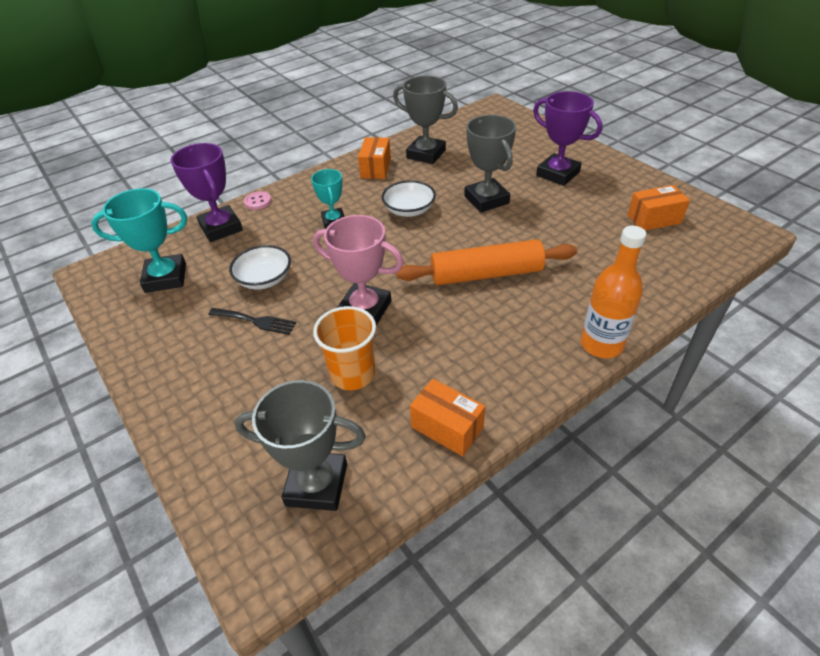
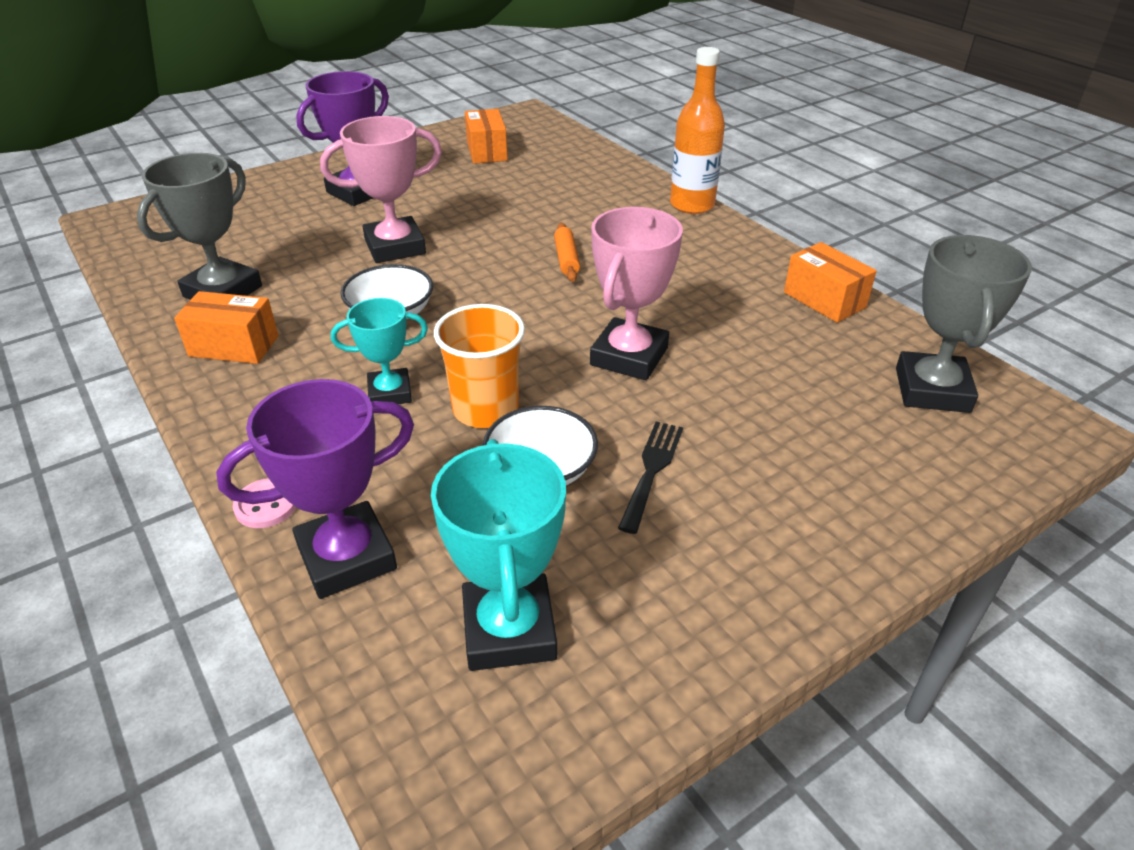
camera: 90 degrees left, 5 degrees down
(353, 374) = (755, 366): orange cup -> orange cup (485, 409)
(447, 427) = (824, 300): orange box -> orange box turned 75 degrees counterclockwise
(486, 200) = (395, 247): grey trophy -> pink trophy
(486, 274) = (566, 259): orange rolling pin -> orange rolling pin, size x0.45

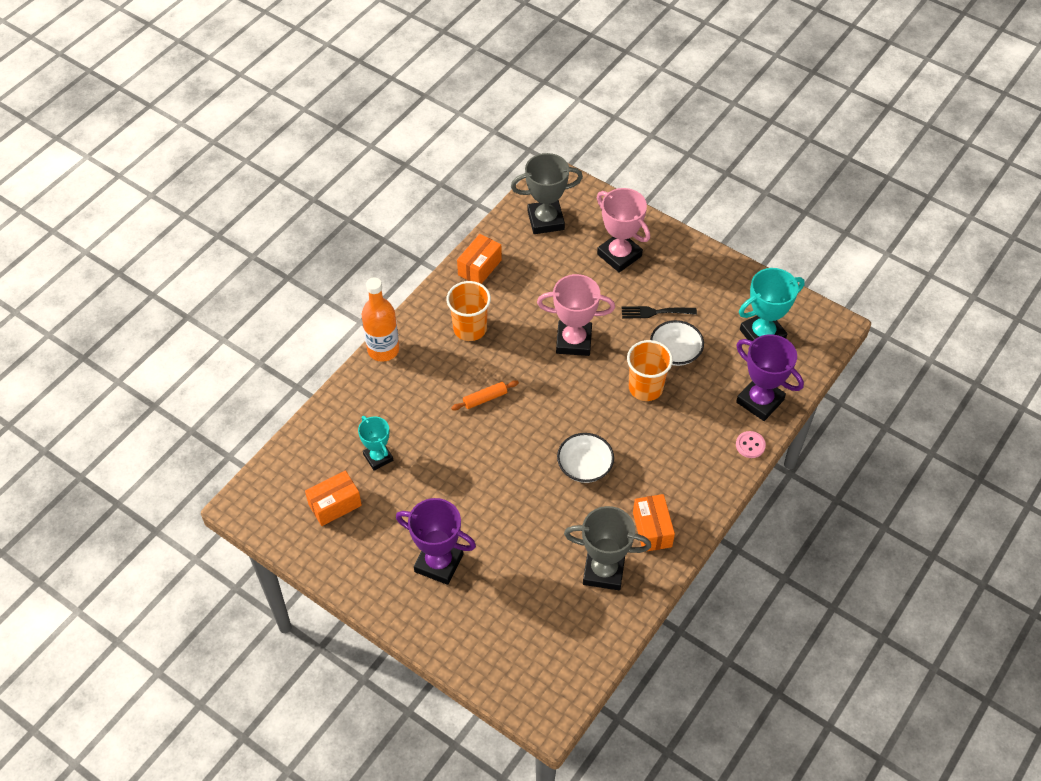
camera: 110 degrees left, 15 degrees up
(390, 393) = (653, 433): turquoise trophy -> turquoise trophy (378, 457)
(395, 247) = (509, 500): pink trophy -> pink trophy (619, 255)
(700, 270) = (470, 328): none -> orange cup

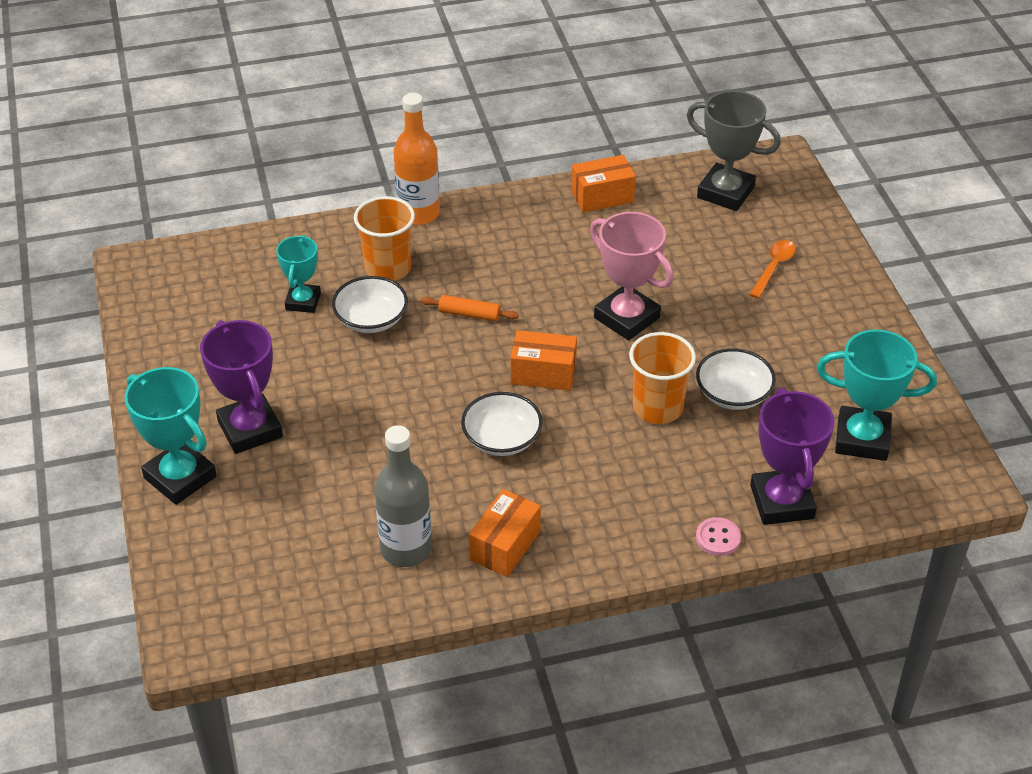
camera: 40 degrees right, 10 degrees down
(335, 505) = (215, 316): orange box -> orange box (543, 373)
(432, 441) = (371, 319): none -> white bowl
(432, 623) = (180, 477): none -> turquoise trophy
(470, 328) = (528, 244): orange cup -> orange cup (388, 268)
(603, 571) = (406, 549): grey trophy -> grey bottle
(619, 255) = (773, 267): pink trophy -> orange spoon
(654, 312) = (753, 343): black fork -> none

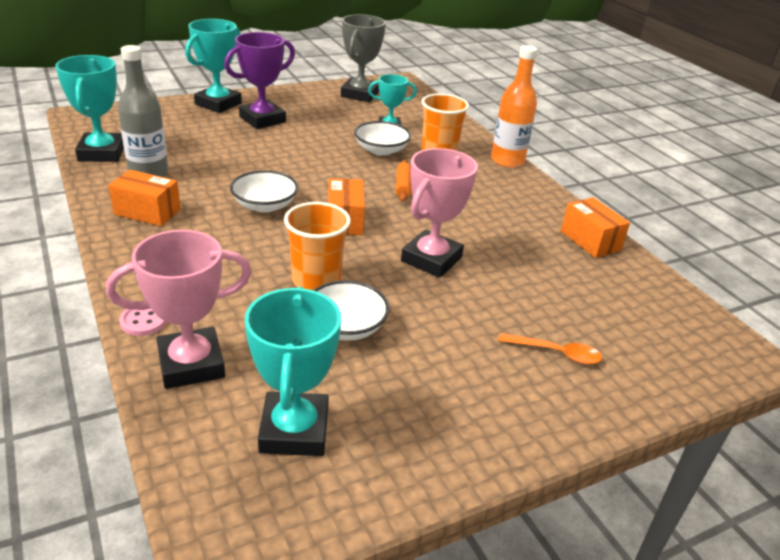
camera: 75 degrees right, 10 degrees down
(332, 603) = (102, 153): none -> turquoise trophy
(725, 192) = (656, 315): grey trophy -> grey trophy (360, 94)
(781, 502) = (191, 364): purple trophy -> pink trophy

